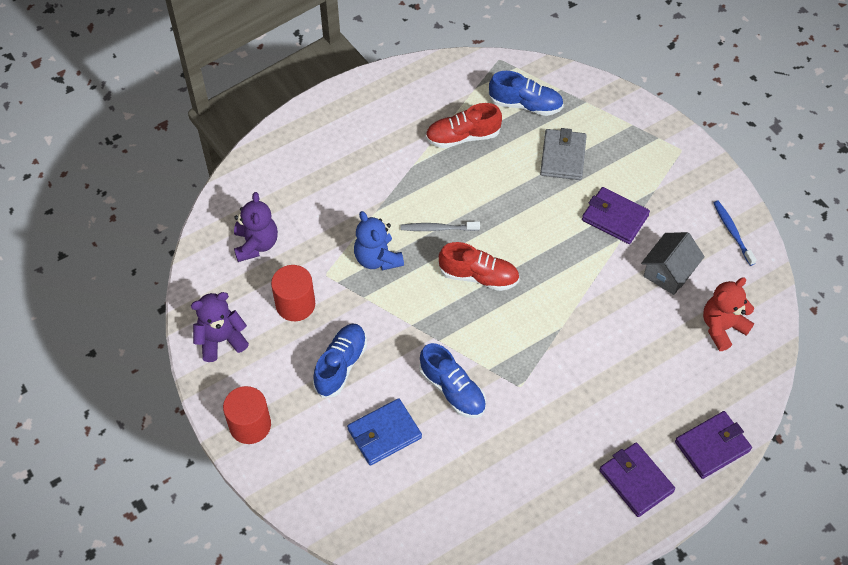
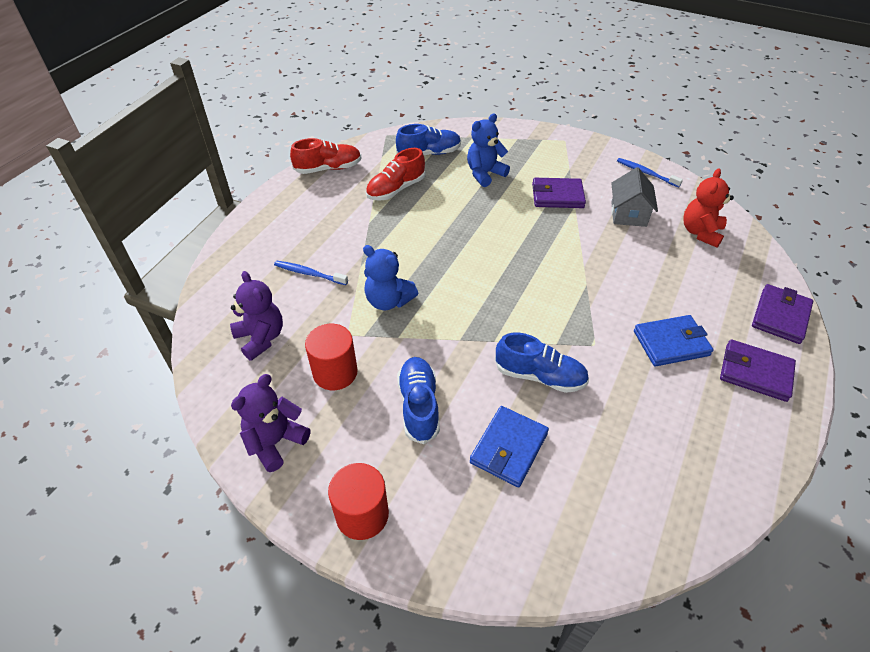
camera: 30 degrees left, 10 degrees down
(328, 198) = (309, 273): none -> blue toothbrush
(438, 228) = (425, 257): grey toothbrush -> none
(478, 276) = (487, 277): red shoe -> red shoe (328, 168)
(563, 157) = (485, 174): grey wallet -> blue teddy bear
(587, 419) = (671, 343): none -> blue wallet

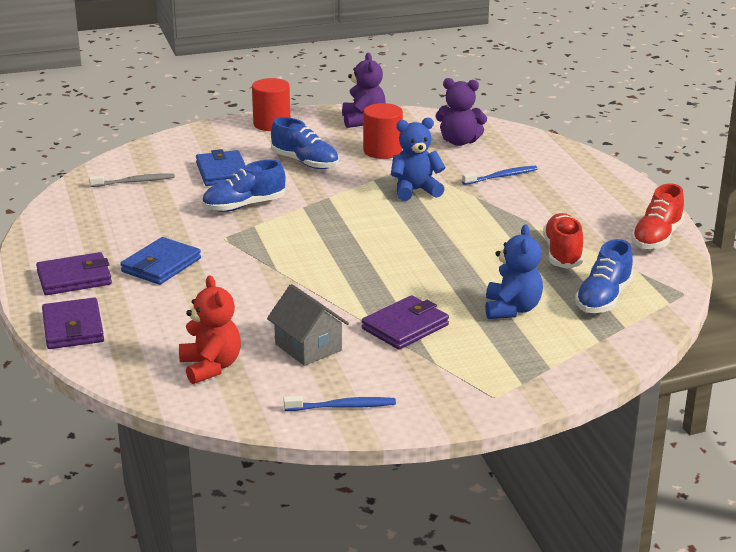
camera: 135 degrees right, 20 degrees down
(611, 498) = (134, 182): none -> grey toothbrush

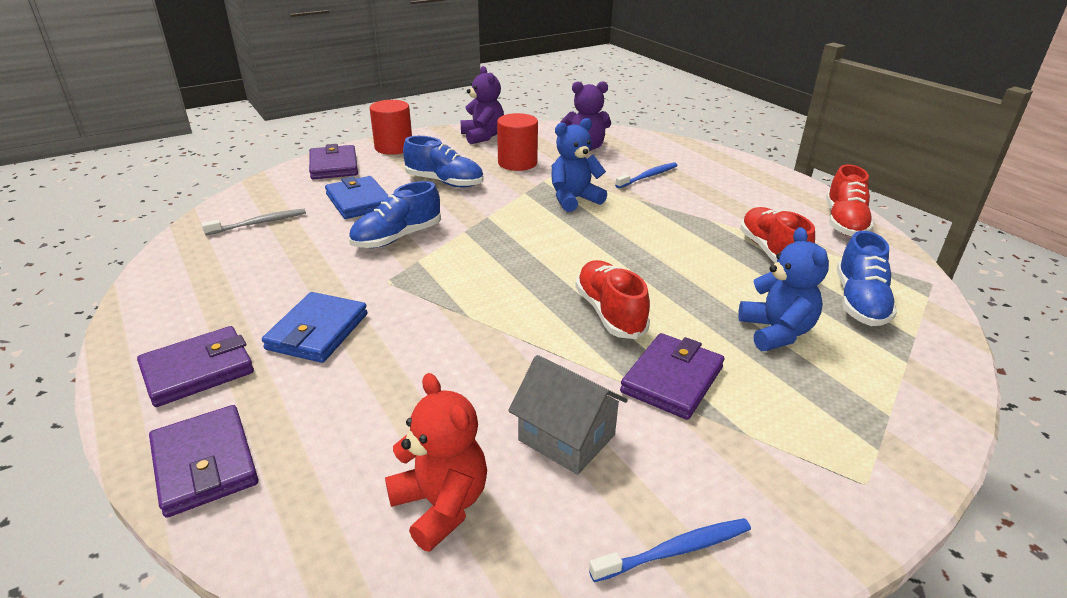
camera: 15 degrees left, 5 degrees up
(210, 137) = (334, 166): none -> purple wallet
(387, 280) = (610, 313): none -> red shoe

